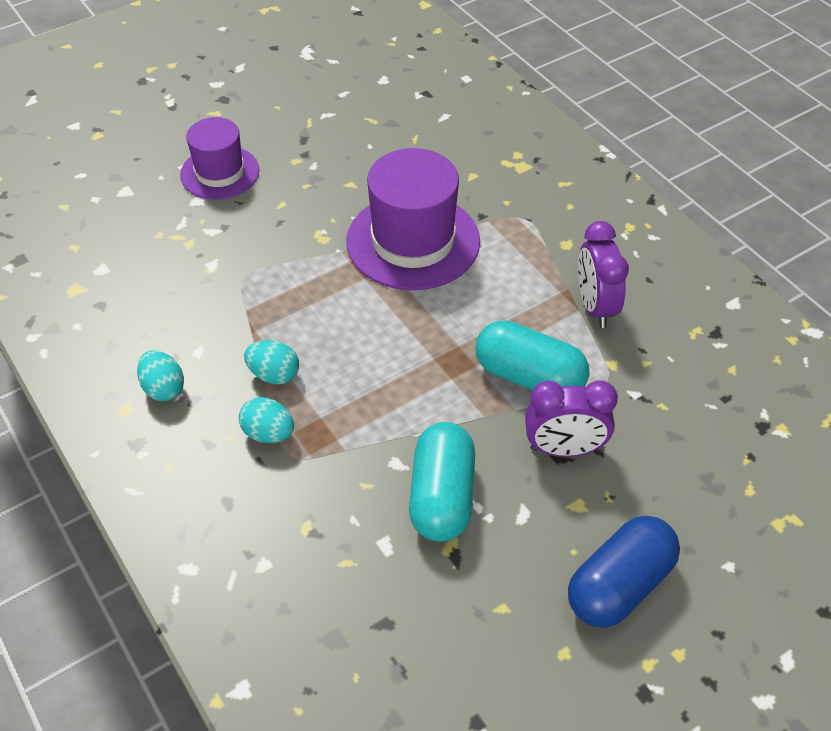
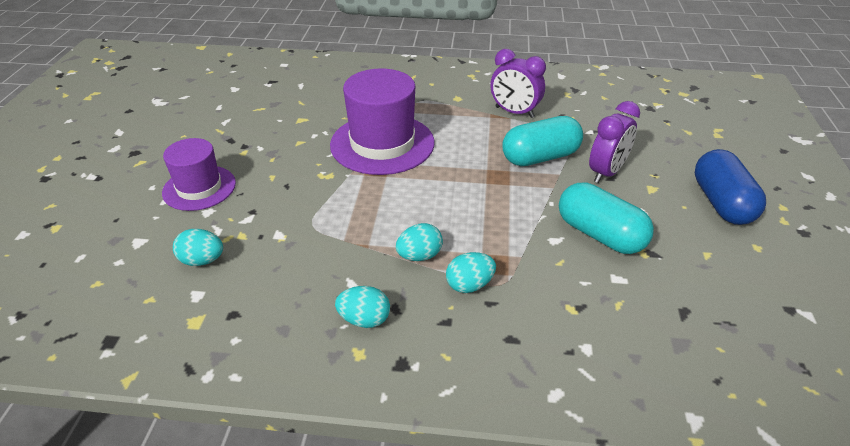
camera: 50 degrees left, 10 degrees down
(139, 243) = (202, 260): none -> turquoise egg

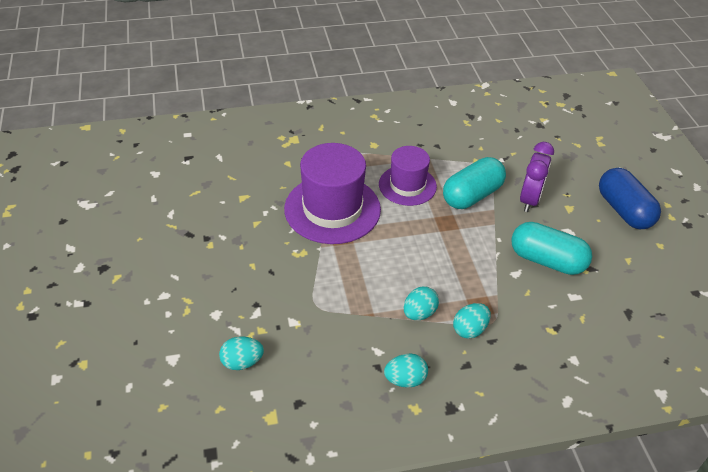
camera: 20 degrees left, 5 degrees up
(199, 188) = (192, 292): purple hat -> purple hat (407, 185)
(514, 112) = (430, 151): purple clock -> none

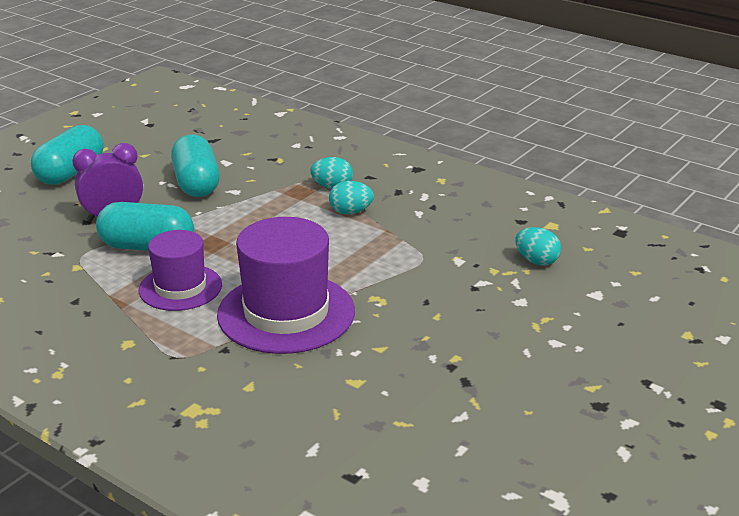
camera: 130 degrees left, 15 degrees down
(405, 380) = (425, 192): turquoise egg -> none
(624, 210) = (71, 173): blue capsule -> turquoise capsule

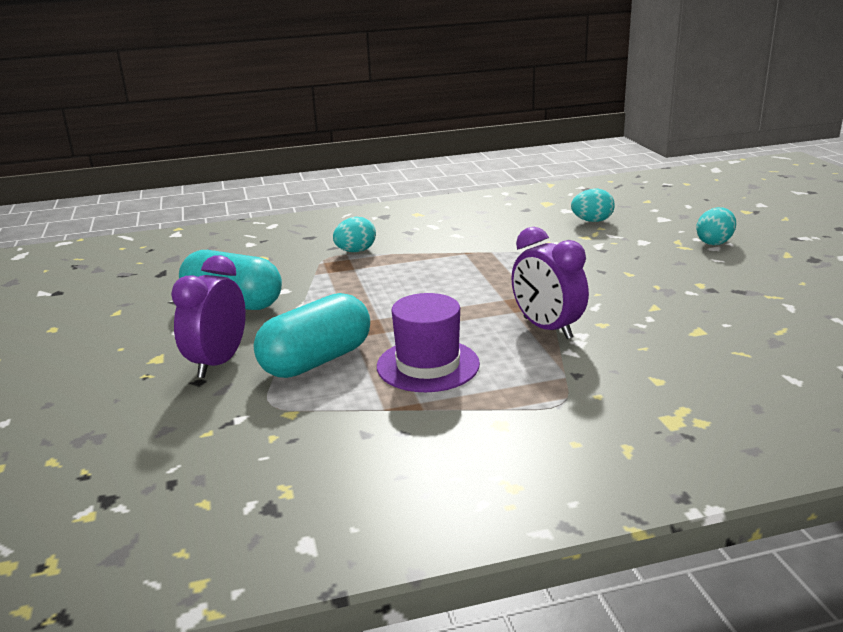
camera: 50 degrees left, 5 degrees down
(71, 173) = (66, 361): turquoise capsule -> none
(286, 313) = (547, 328): purple hat -> purple clock
(350, 212) = (412, 256): turquoise egg -> turquoise egg (714, 242)

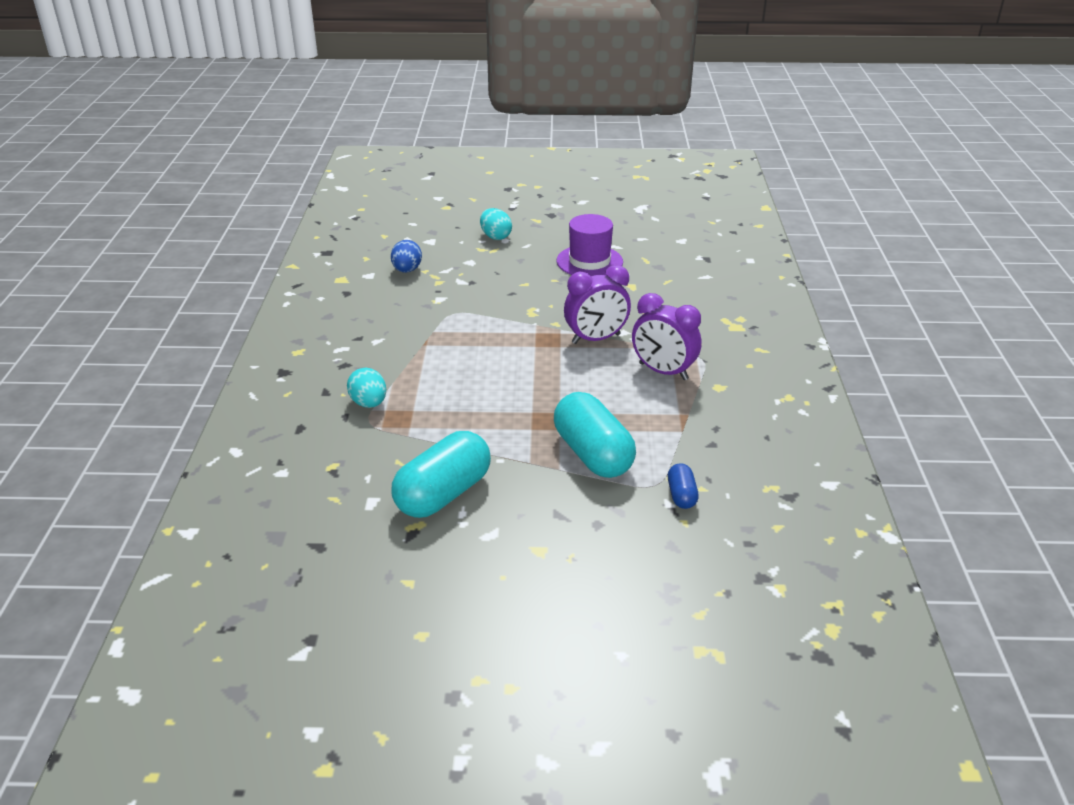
camera: 75 degrees left, 10 degrees up
(218, 363) = (569, 510): purple clock -> purple clock (663, 372)
(255, 424) = (681, 495): none -> blue capsule
(428, 365) = (626, 401): purple hat -> purple hat (589, 261)
(592, 221) = (407, 270): turquoise egg -> blue egg

